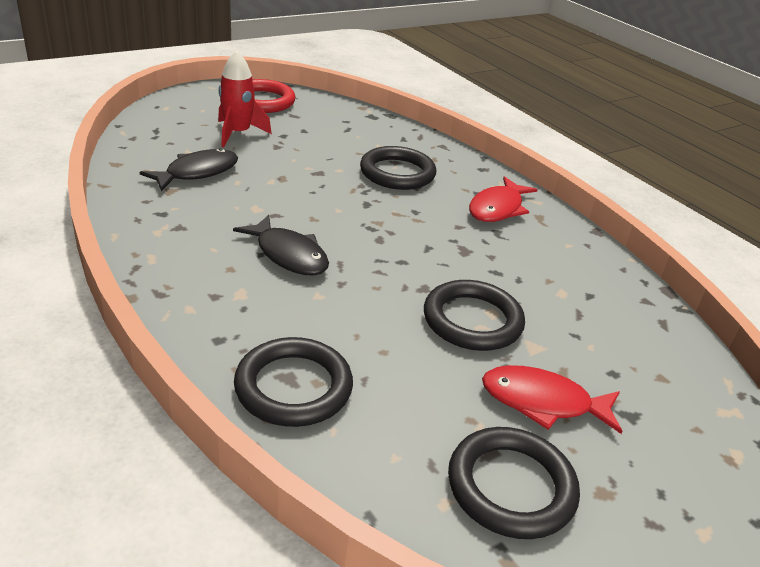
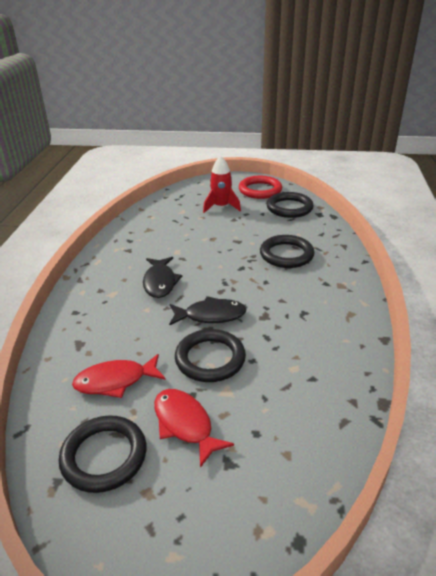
camera: 45 degrees right, 0 degrees up
(197, 172) = (172, 223): black fish -> black fish (211, 315)
(293, 387) = (75, 349): black ring -> black ring (289, 208)
(497, 208) = (326, 298): red fish -> red fish (115, 381)

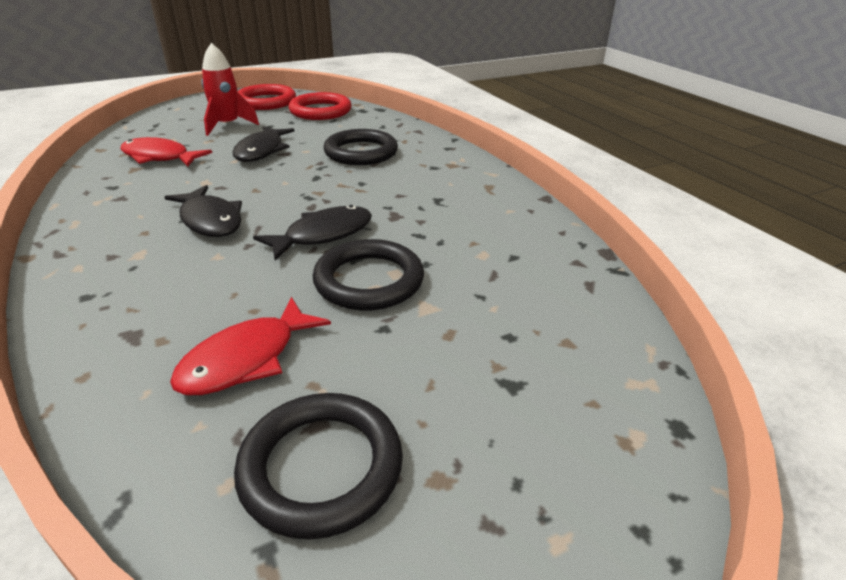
camera: 35 degrees left, 0 degrees up
(185, 424) = (409, 367): red fish -> red fish (159, 157)
(225, 235) = (262, 151): none -> black fish
(289, 208) = (320, 111): black ring -> red ring

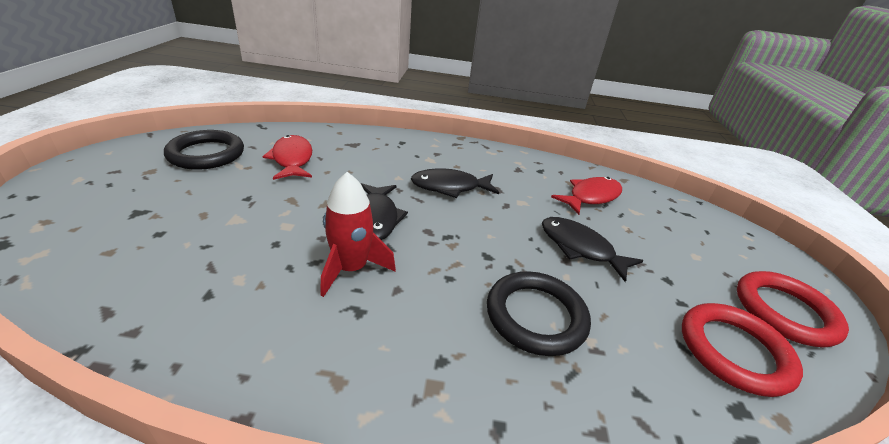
camera: 120 degrees right, 0 degrees up
(228, 125) = (675, 252): red rocket -> red rocket (351, 268)
(369, 280) = (295, 212): black ring -> none

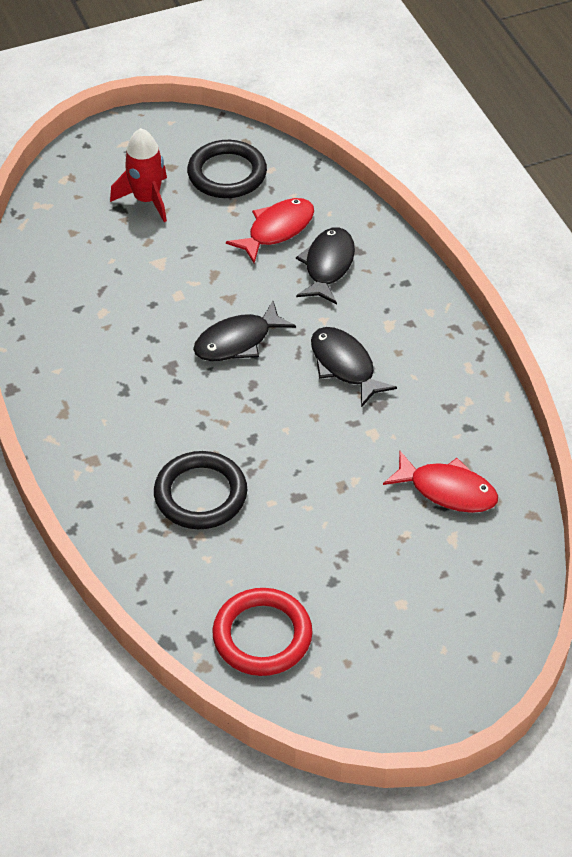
camera: 65 degrees right, 15 degrees up
(351, 268) = (162, 363): red rocket -> red rocket (147, 200)
(580, 248) = (326, 502): black fish -> black fish (327, 266)
(784, 312) = (357, 680): red ring -> none

